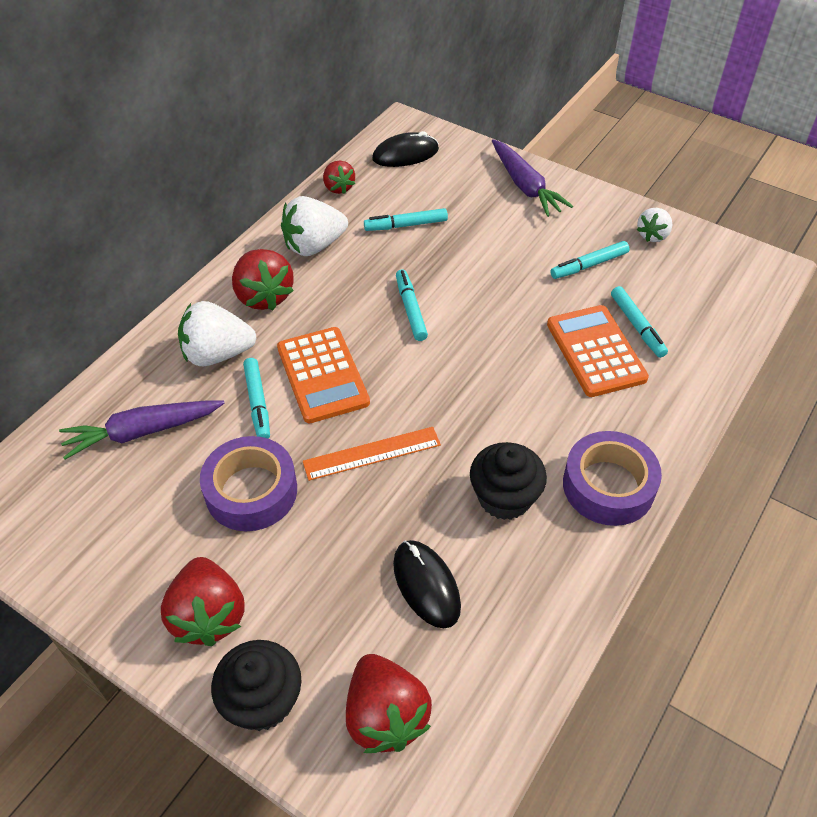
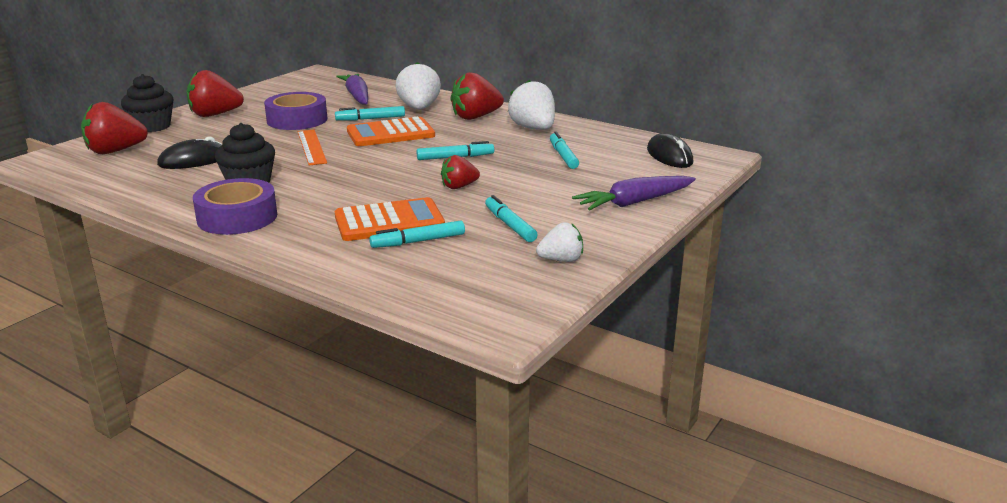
camera: 90 degrees right, 25 degrees down
(338, 187) = (611, 134): red strawberry -> red strawberry (459, 187)
(653, 235) = (561, 260): white strawberry -> white strawberry turned 135 degrees clockwise

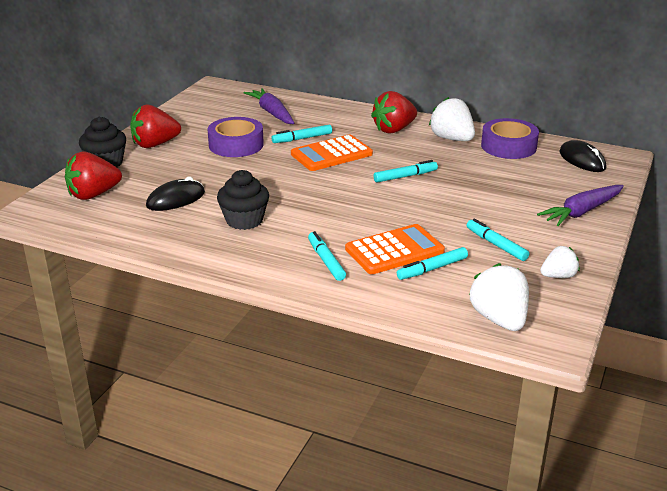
camera: 10 degrees left, 5 degrees up
(237, 217) = (261, 258): purple tape -> purple tape (508, 146)
(311, 147) = (271, 175): orange ruler -> none
(419, 108) = (337, 123): white strawberry -> white strawberry (499, 319)
(459, 187) = (429, 208): red strawberry -> none
(563, 156) = (495, 167): turquoise marker -> turquoise marker (326, 261)

